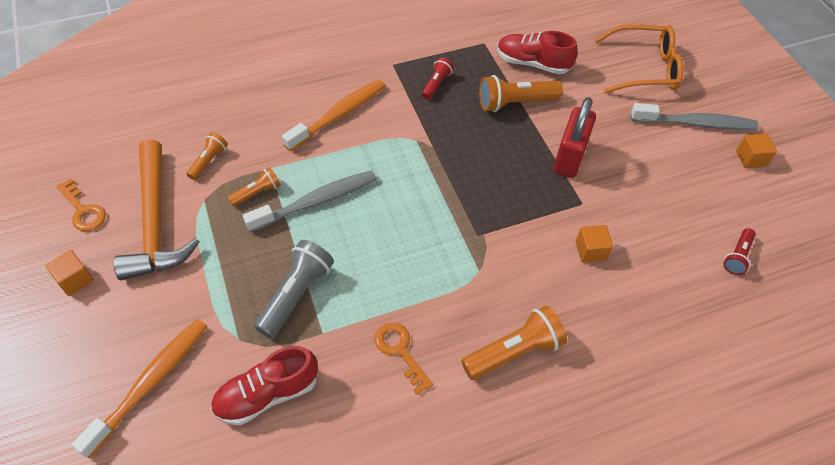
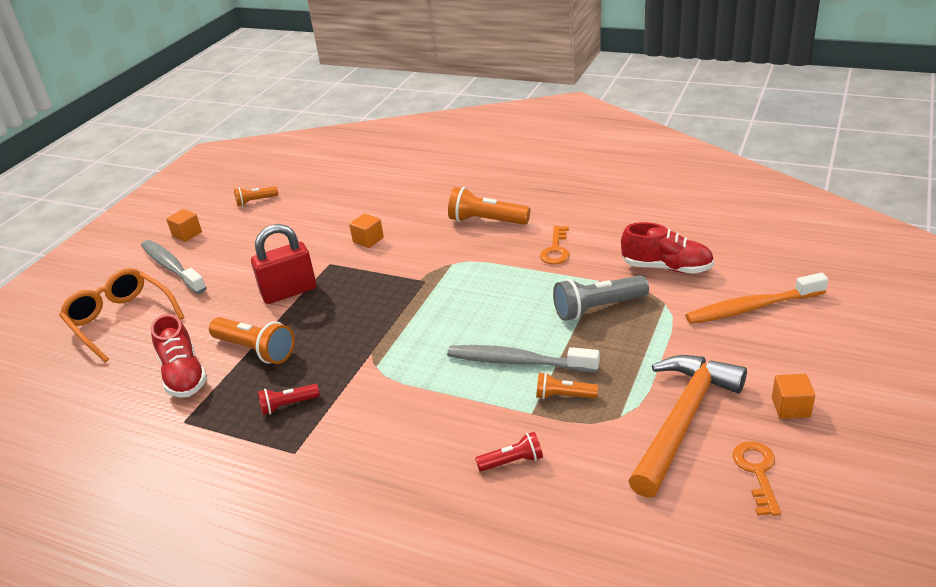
camera: 130 degrees left, 20 degrees down
(209, 161) = (586, 453): orange flashlight -> orange flashlight (255, 201)
(339, 115) = (411, 428): orange toothbrush -> none
(737, 256) = (294, 201): red flashlight -> red flashlight (512, 461)

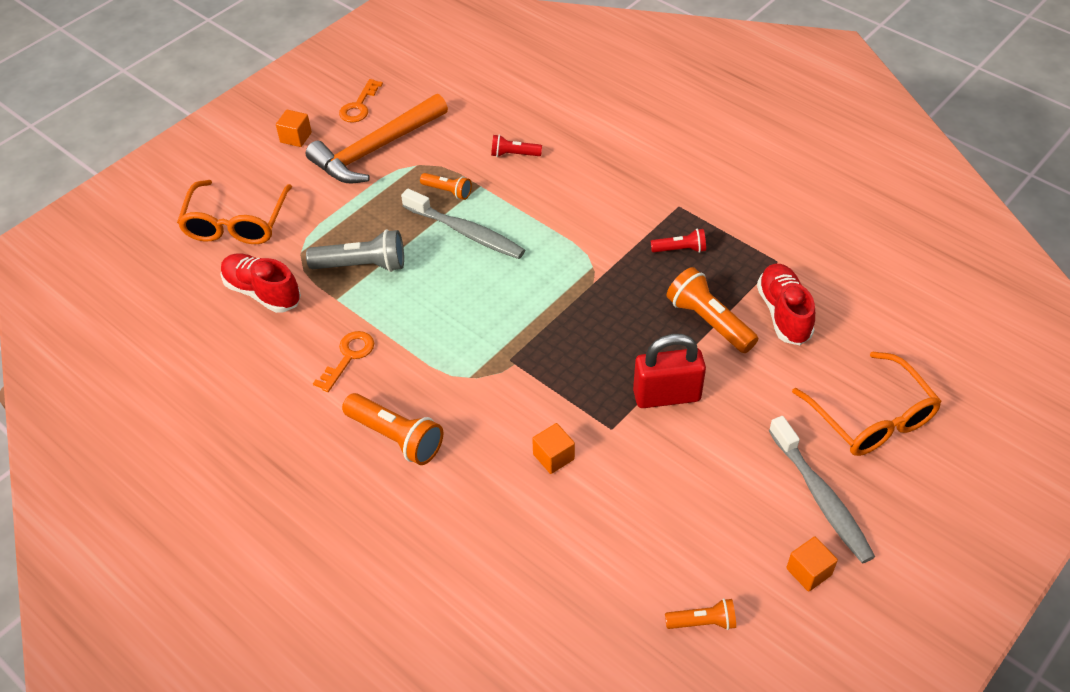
camera: 165 degrees left, 15 degrees up
(751, 308) = (236, 223): orange toothbrush -> orange glasses

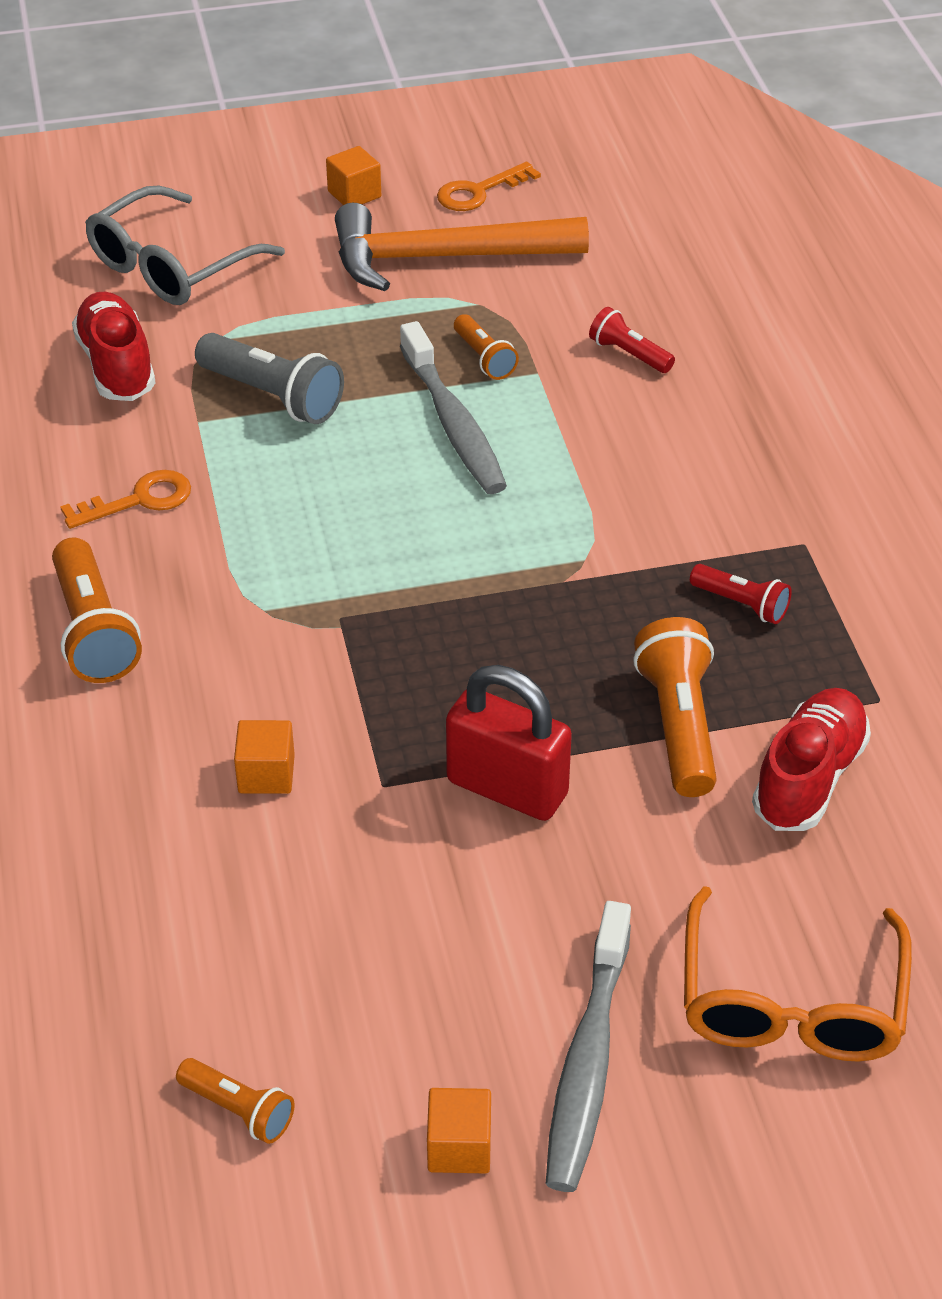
camera: 35 degrees right, 5 degrees down
(236, 223) = (171, 266): orange glasses -> grey glasses

